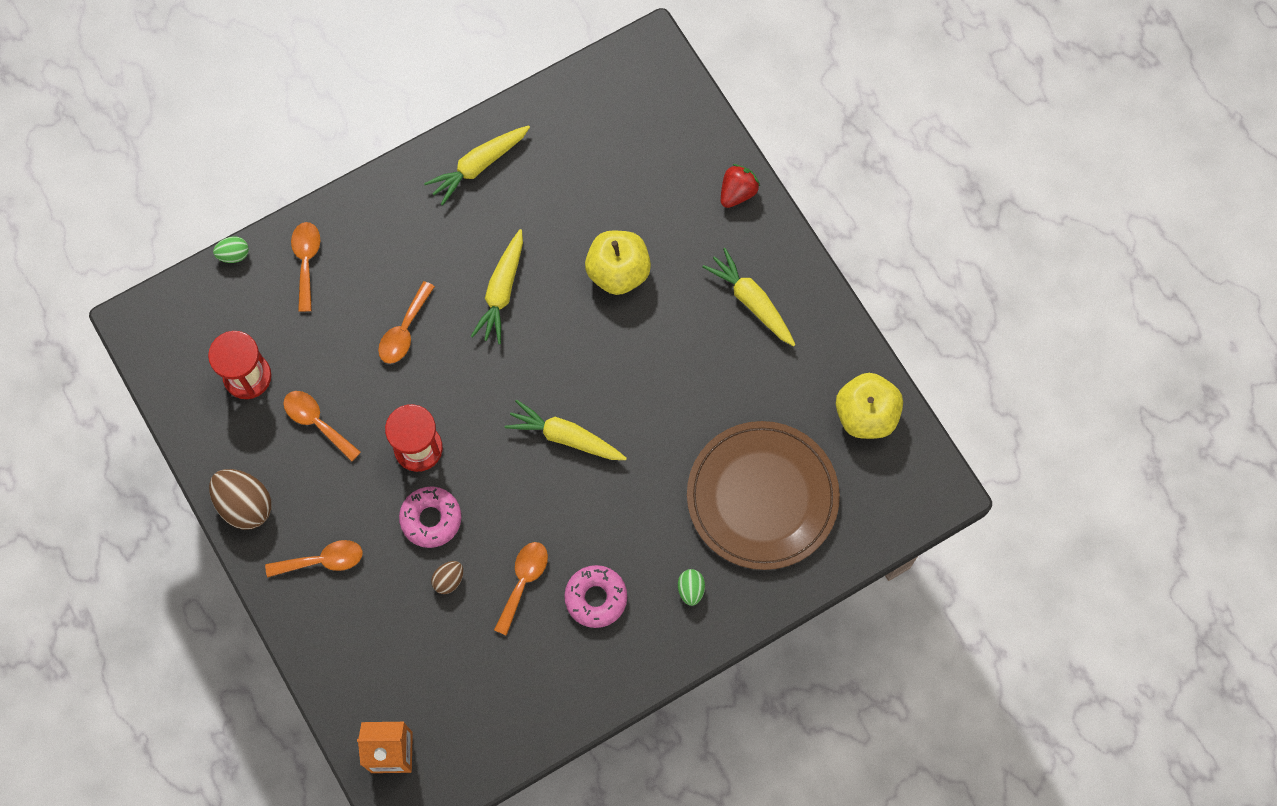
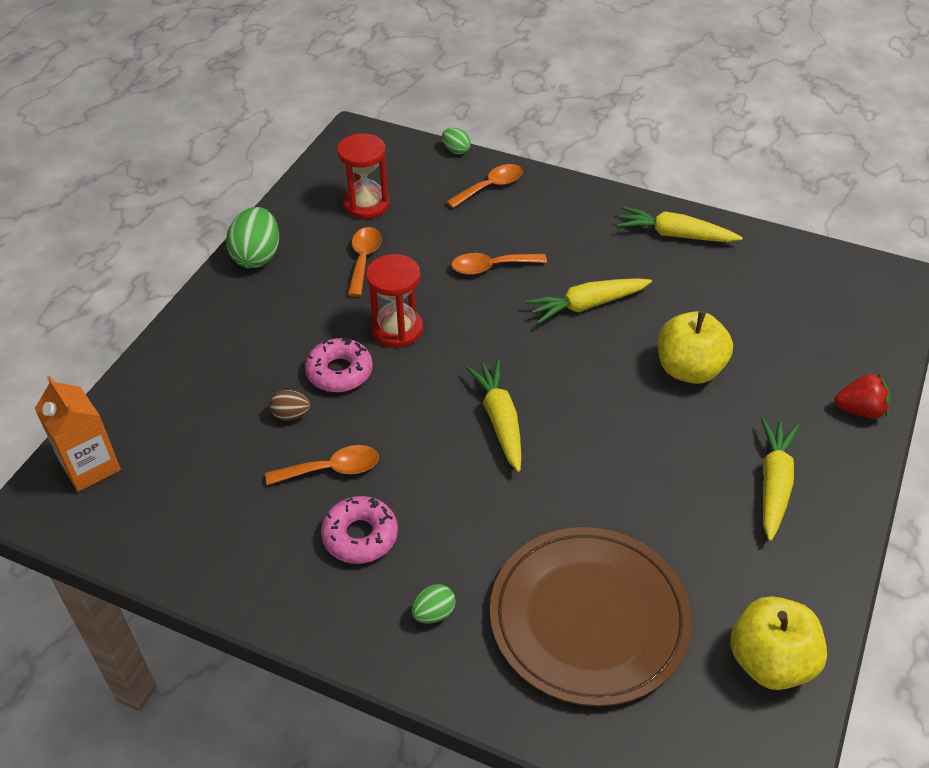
camera: 55 degrees right, 25 degrees down
(245, 505) = (257, 256): brown egg -> green egg
(322, 560) = (244, 325): orange spoon -> none

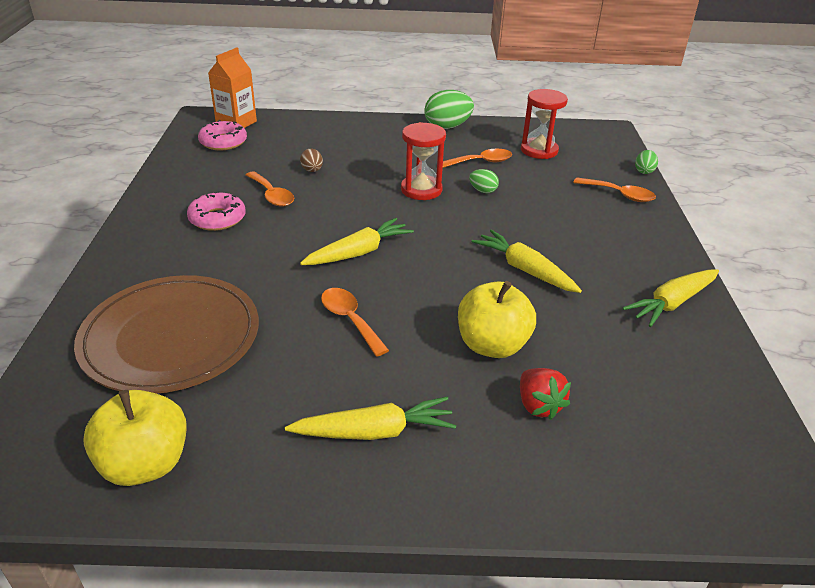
camera: 65 degrees right, 10 degrees down
(339, 372) = (363, 178): pink donut -> pink donut (223, 142)
(434, 613) = (157, 262): green egg -> green egg (483, 191)
(491, 267) = (525, 214): orange spoon -> orange spoon (350, 320)
(675, 235) = (671, 303): yellow carrot -> yellow carrot turned 120 degrees counterclockwise
(860, 410) = (528, 492): red strawberry -> red strawberry (538, 405)

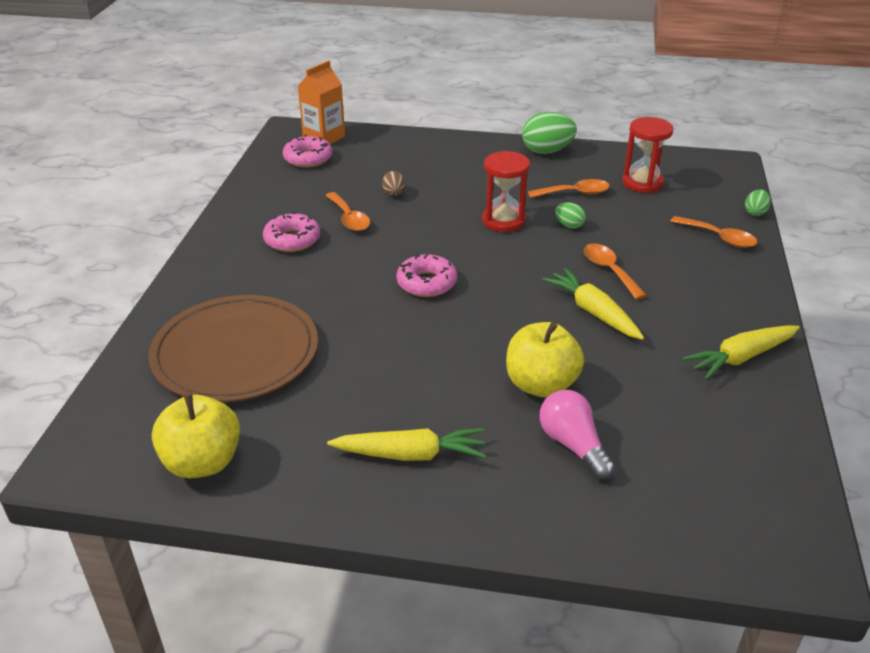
camera: 10 degrees right, 0 degrees up
(350, 320) = (406, 349): orange spoon -> orange spoon (609, 270)
(359, 252) = (426, 283): yellow carrot -> pink donut
(538, 405) = (573, 445): red strawberry -> pink light bulb

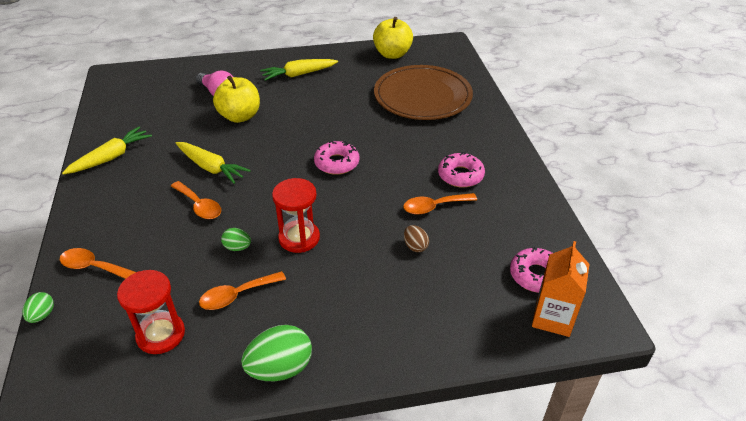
camera: 160 degrees right, 5 degrees up
(349, 218) = (434, 207): orange spoon -> orange spoon turned 60 degrees counterclockwise

